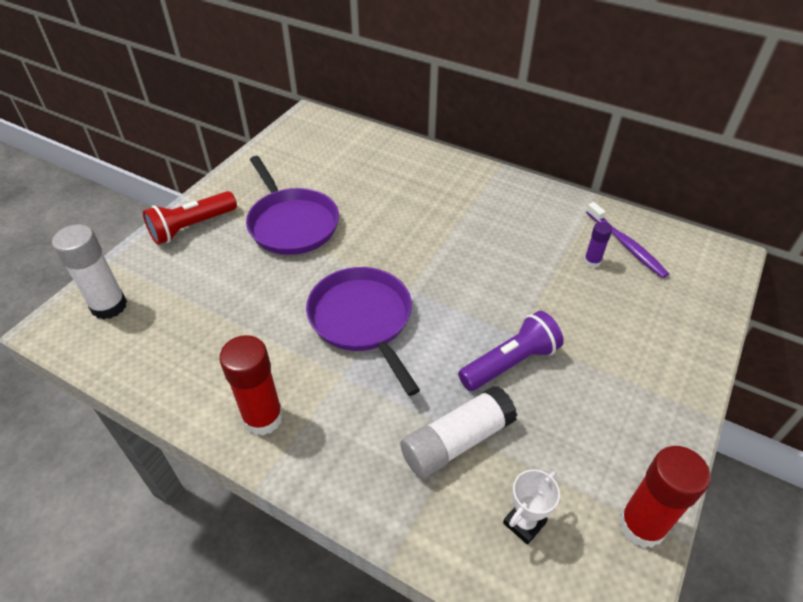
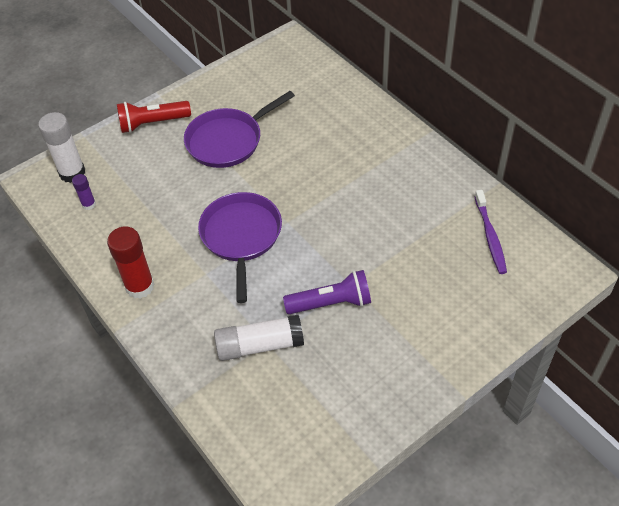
camera: 25 degrees right, 5 degrees up
(292, 224) = (227, 141): purple pan -> purple pan turned 60 degrees clockwise
(524, 523) = (274, 413): white trophy -> none
(592, 261) = (450, 242): purple glue stick -> purple glue stick (89, 204)
(641, 525) = (352, 443): red glue stick -> none

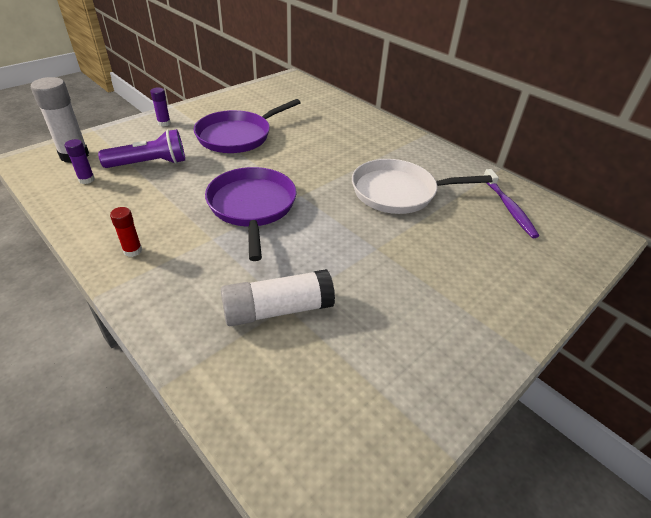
camera: 10 degrees left, 10 degrees down
(140, 286) = (132, 251): red glue stick -> red glue stick, size x0.52
(152, 123) = (164, 123): red flashlight -> purple glue stick
(331, 303) = (358, 265): purple flashlight -> purple flashlight (150, 163)
(383, 217) = (398, 192): none -> white pan

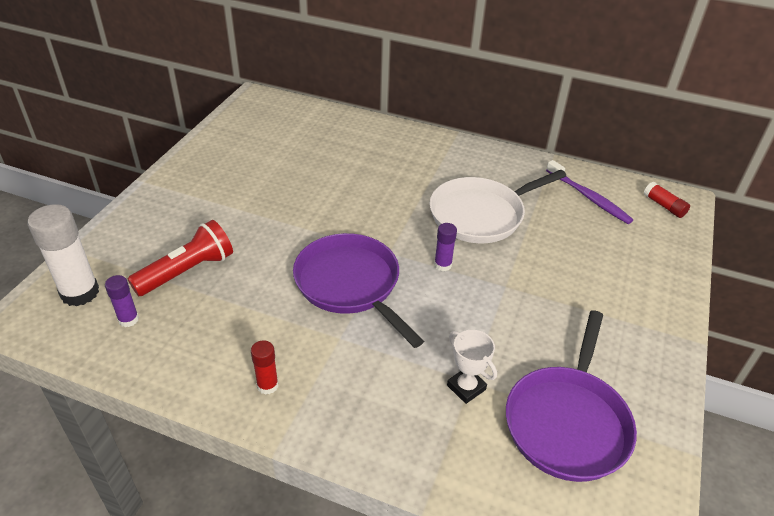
camera: 25 degrees left, 0 degrees up
(150, 163) = (187, 271): purple flashlight -> red flashlight
(164, 123) = (154, 209): purple glue stick -> purple glue stick (443, 265)
(237, 136) = (259, 199): purple pan -> purple pan (568, 422)
(278, 309) = (466, 387): white glue stick -> white trophy
(582, 235) = (664, 206): none -> red glue stick

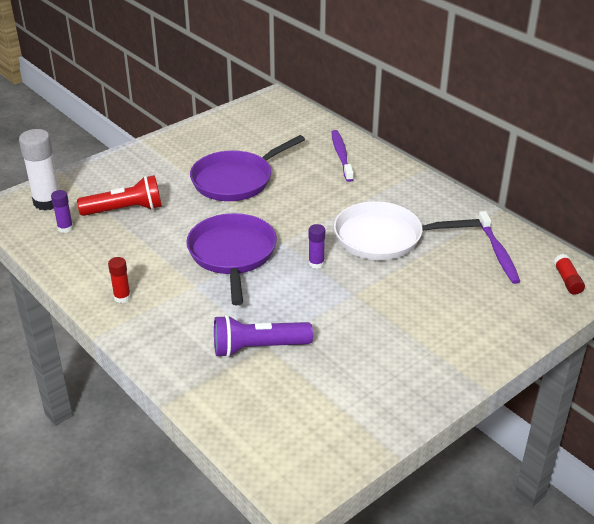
camera: 30 degrees right, 5 degrees down
(371, 141) = (341, 156): none -> purple toothbrush
(466, 387) = (258, 348): white trophy -> purple flashlight
(568, 422) = (313, 397): purple pan -> purple pan (235, 180)

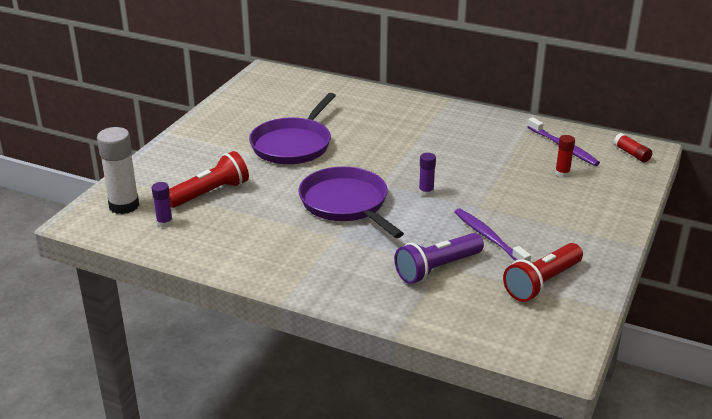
camera: 25 degrees left, 5 degrees down
(122, 297) = (277, 264): red glue stick -> red glue stick (562, 173)
(341, 156) = (370, 105): purple toothbrush -> purple toothbrush (489, 238)
(345, 397) = (542, 283): none -> red flashlight
(383, 237) = (463, 158): white pan -> none

